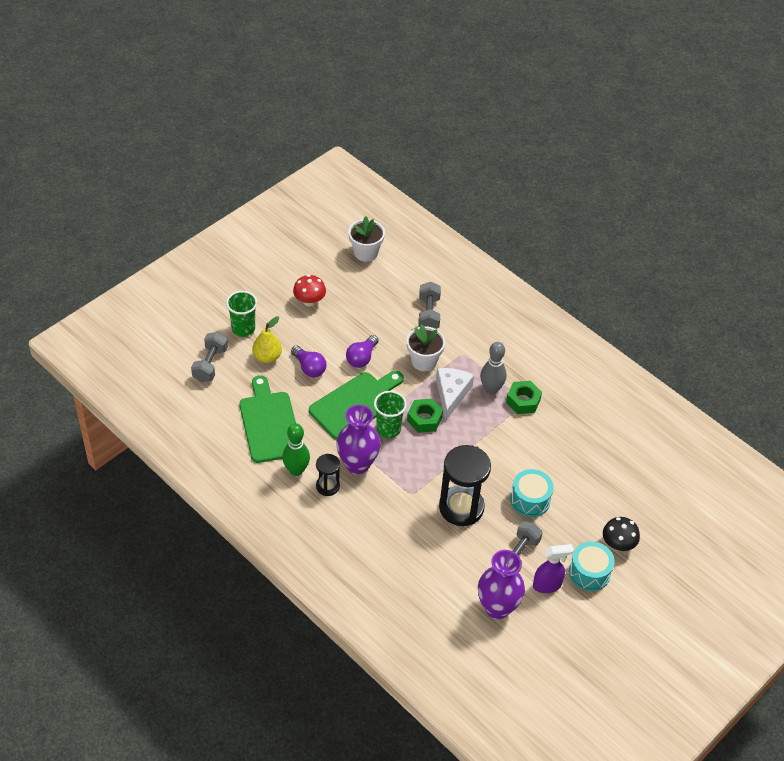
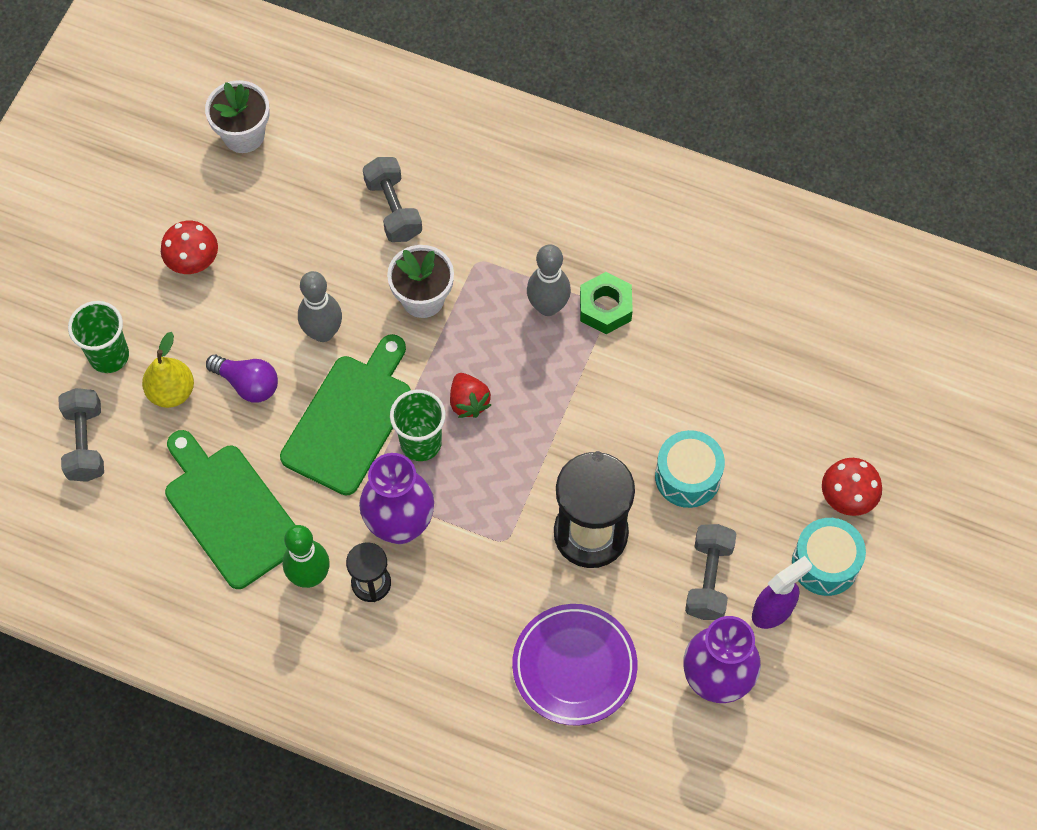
camera: 20 degrees left, 15 degrees up
(361, 358) = (323, 332): purple light bulb -> grey bowling pin
(420, 569) = (574, 666): none -> purple plate
(424, 419) = (468, 402): green nut -> red strawberry
(451, 394) = (491, 340): white cheese -> none
(618, 544) = (847, 498): black mushroom -> red mushroom

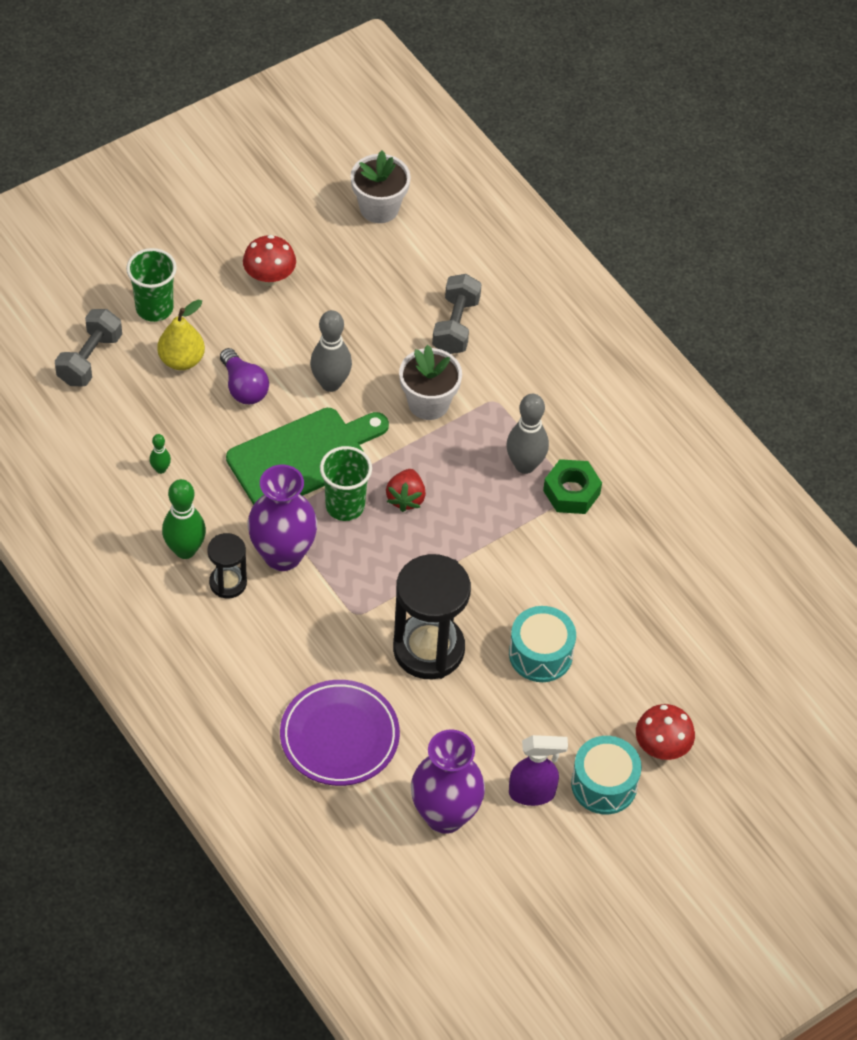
camera: 30 degrees right, 10 degrees down
(230, 511) = (160, 469): green cutting board -> green bowling pin
(709, 579) = (498, 738): grey dumbbell -> none

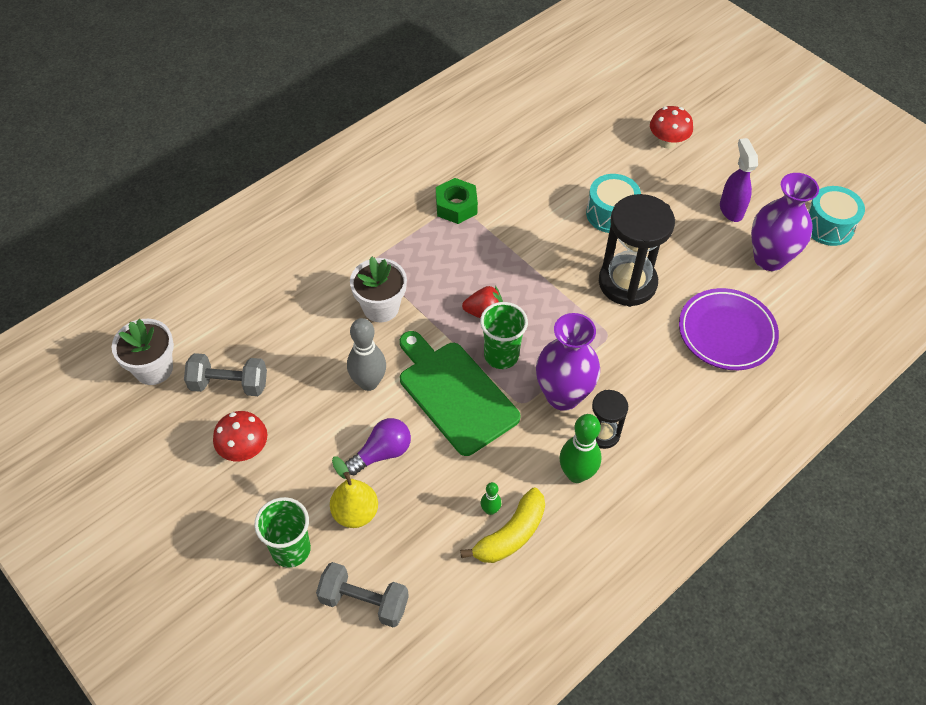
camera: 95 degrees left, 0 degrees up
(130, 482) = (510, 534): none -> yellow banana
(456, 325) = (293, 296): grey dumbbell -> grey dumbbell (229, 384)
(525, 465) = (435, 237): grey bowling pin -> none
(604, 784) = (708, 171): turquoise drum -> turquoise drum (828, 226)

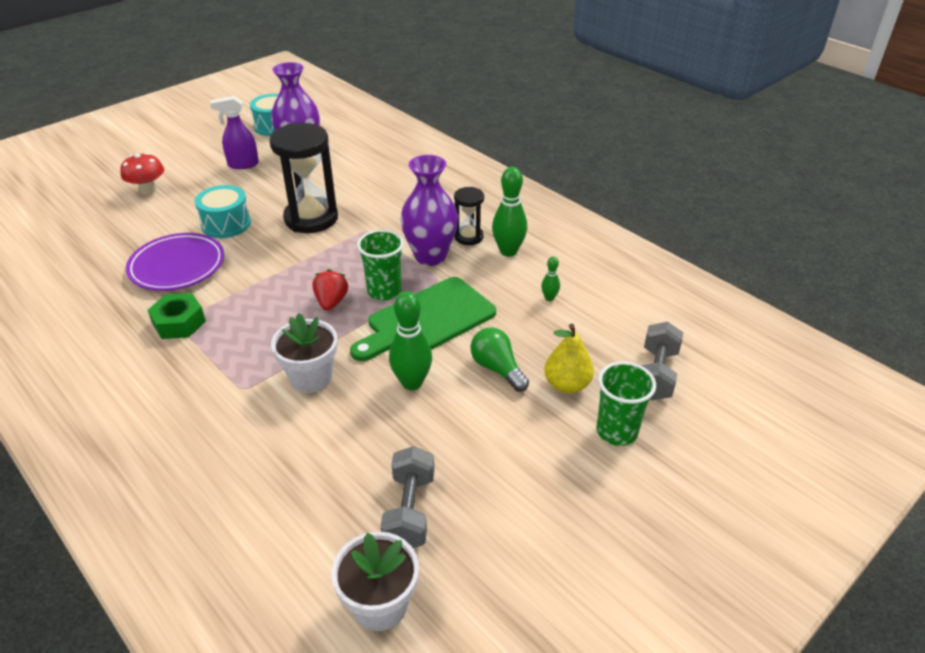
camera: 90 degrees left, 15 degrees down
(244, 450) = (502, 484): red mushroom -> none
(368, 382) = (412, 383): grey bowling pin -> green bowling pin
(382, 453) = (497, 368): purple light bulb -> green light bulb
(510, 534) = (570, 287): yellow banana -> none
(726, 333) = (371, 175): purple plate -> purple plate (177, 266)

